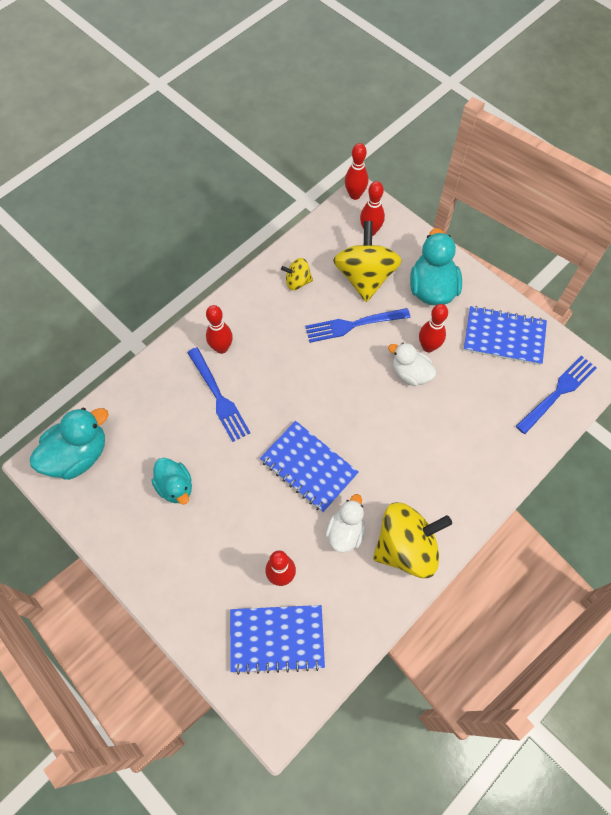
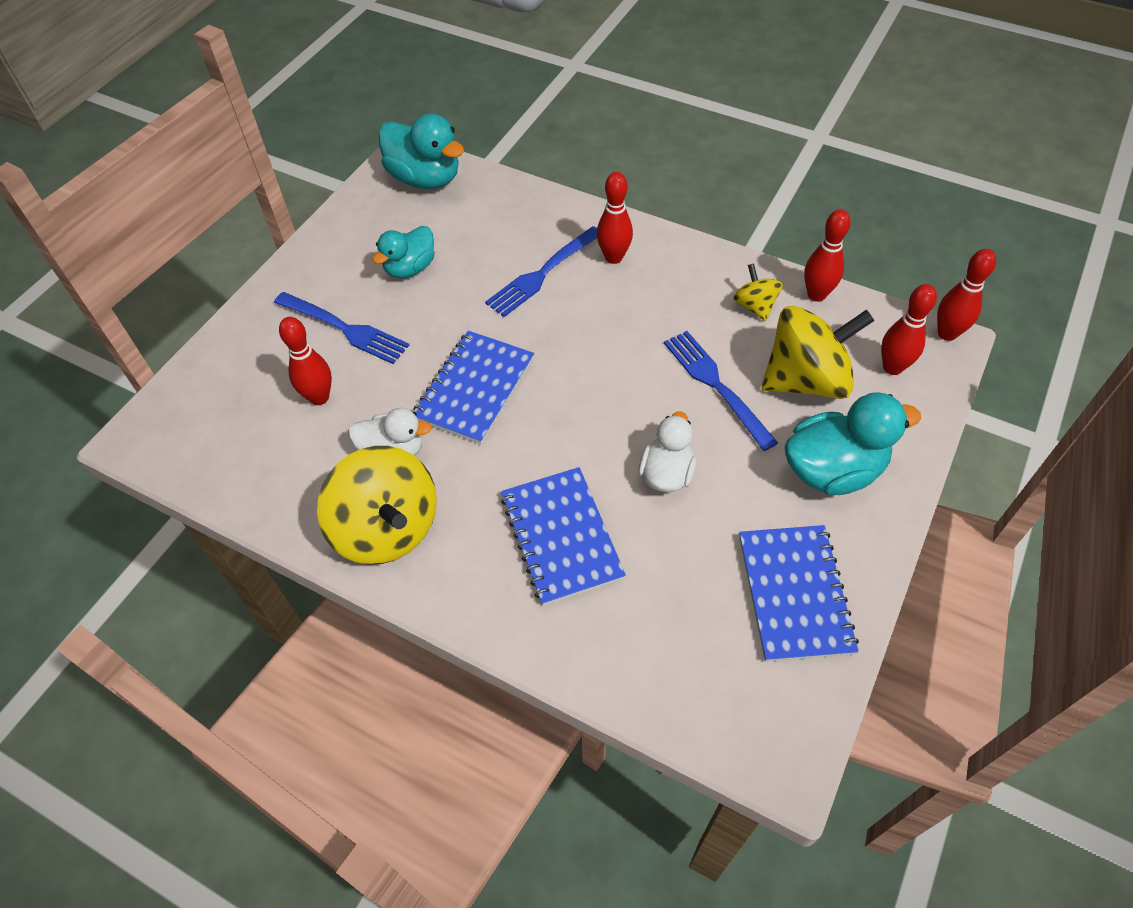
camera: 75 degrees right, 10 degrees down
(277, 639) = (237, 414): blue notebook -> blue notebook (561, 537)
(428, 347) = (724, 487): red bowling pin -> red bowling pin (816, 295)
(558, 392) = (723, 702): blue fork -> blue fork (345, 329)

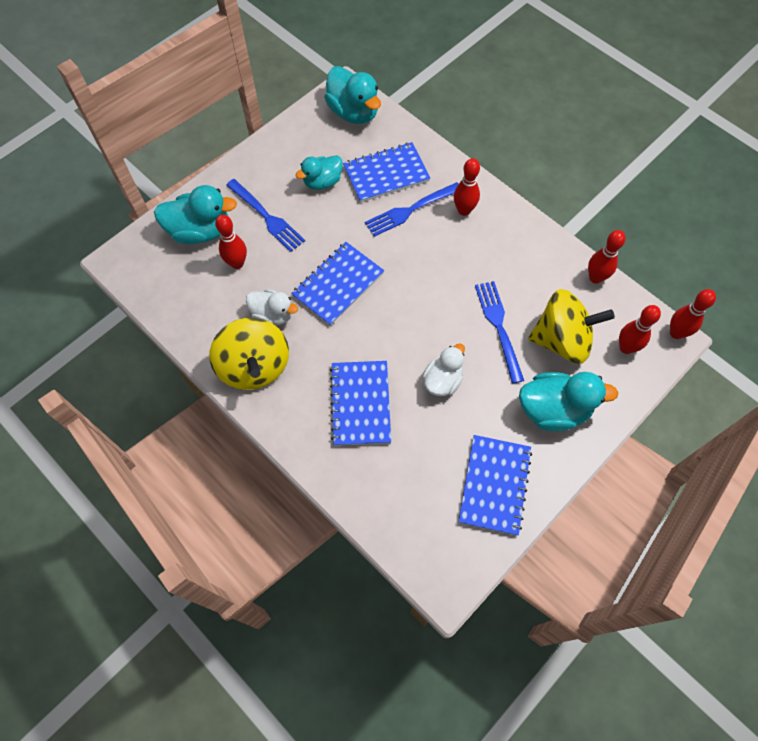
camera: 15 degrees right, 10 degrees up
(252, 369) = (200, 231): none -> turquoise duck
(494, 239) = (386, 174): none -> blue notebook
(754, 306) = (548, 275): yellow spinning top -> none

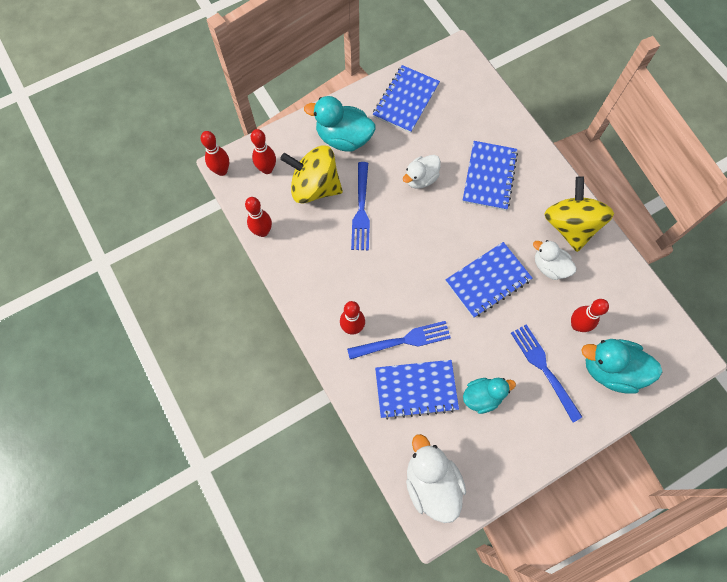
camera: 165 degrees left, 5 degrees up
(353, 112) = (431, 482): turquoise duck -> white duck

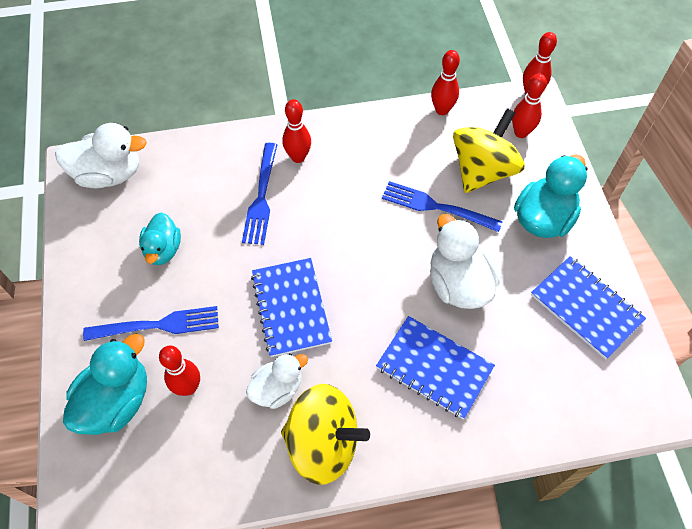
camera: 110 degrees right, 10 degrees down
(416, 389) = (204, 191): blue notebook -> none
(420, 178) = (458, 284): white duck -> white duck, size x1.55

